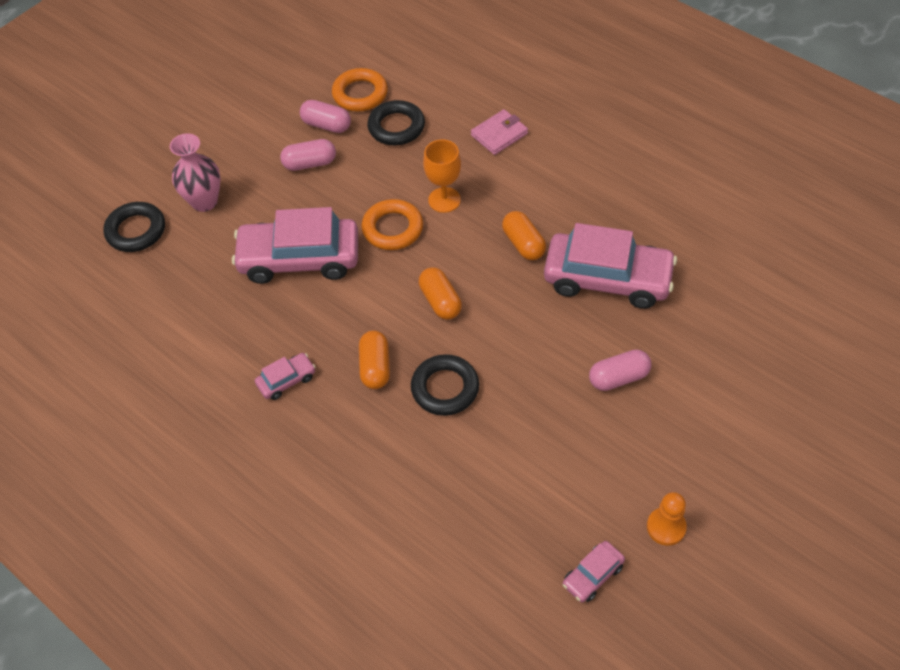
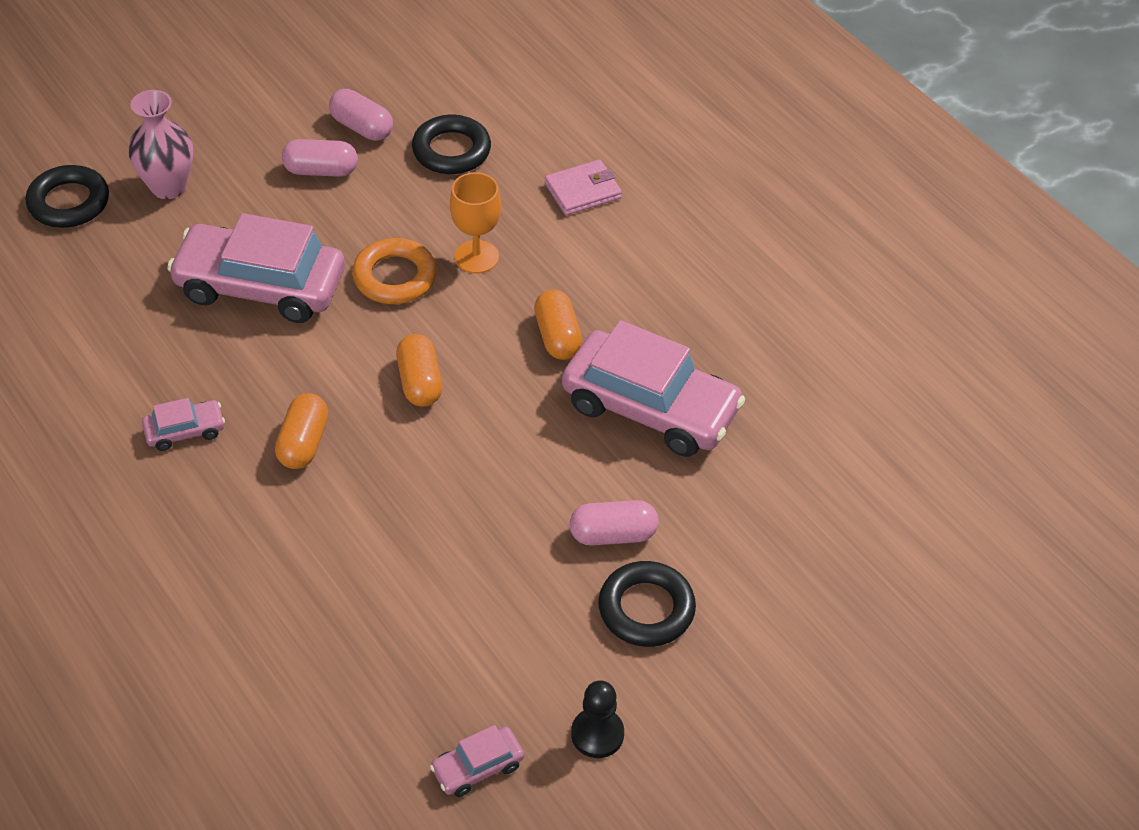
camera: 10 degrees right, 5 degrees down
(360, 94) = (421, 98): orange ring -> none
(445, 388) = (382, 491): black ring -> black ring (646, 609)
(666, 527) = (597, 734): orange pawn -> black pawn

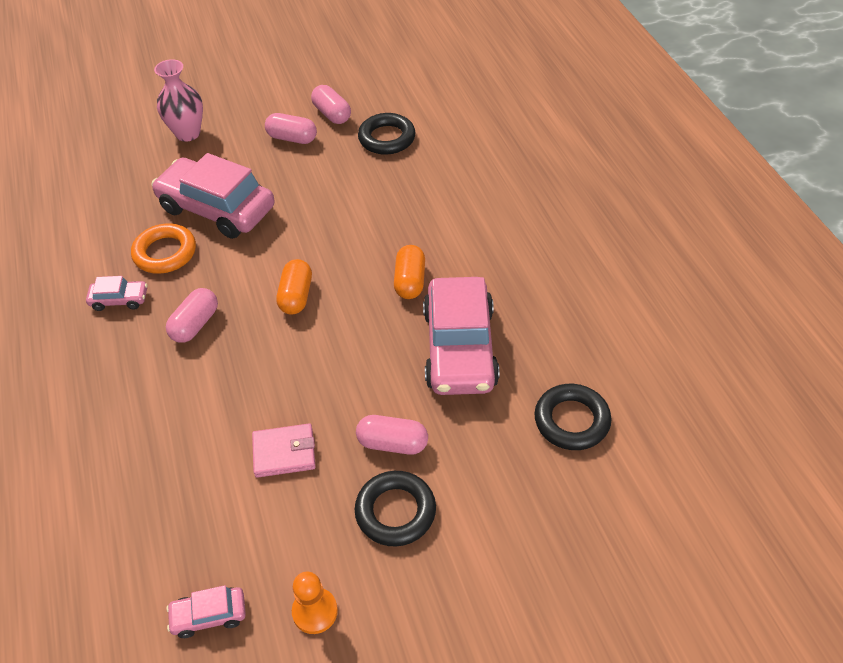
camera: 20 degrees right, 0 degrees up
(69, 202) = (121, 134): black ring -> black ring (571, 421)
(303, 443) = (195, 324): orange capsule -> pink capsule
(395, 277) = (311, 218): orange ring -> orange ring (165, 253)
(476, 257) = (374, 214): orange goblet -> none
(583, 191) = (469, 180): pink wallet -> pink wallet (284, 453)
(597, 734) = (315, 611): black pawn -> orange pawn
(650, 407) = (460, 348): pink car -> pink car turned 45 degrees clockwise

